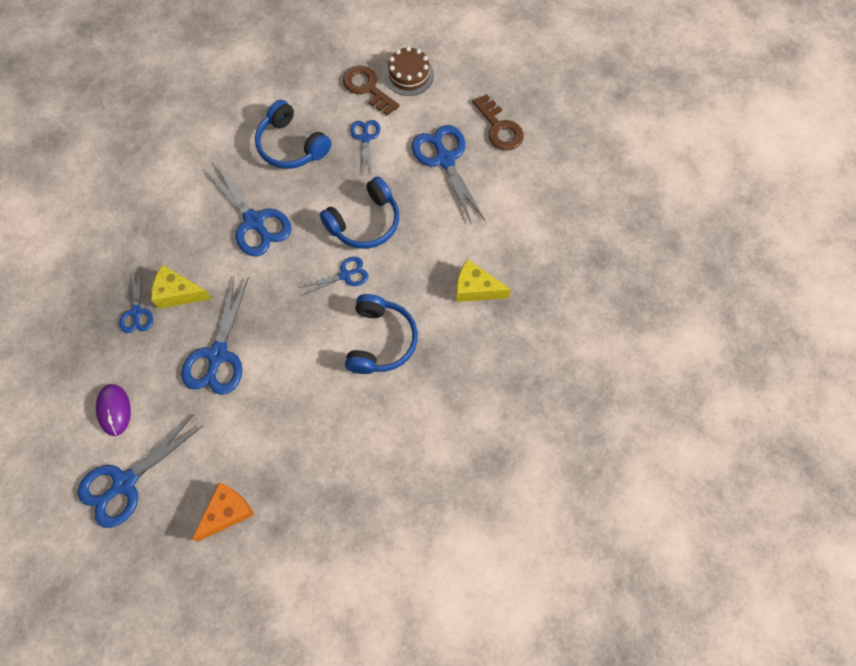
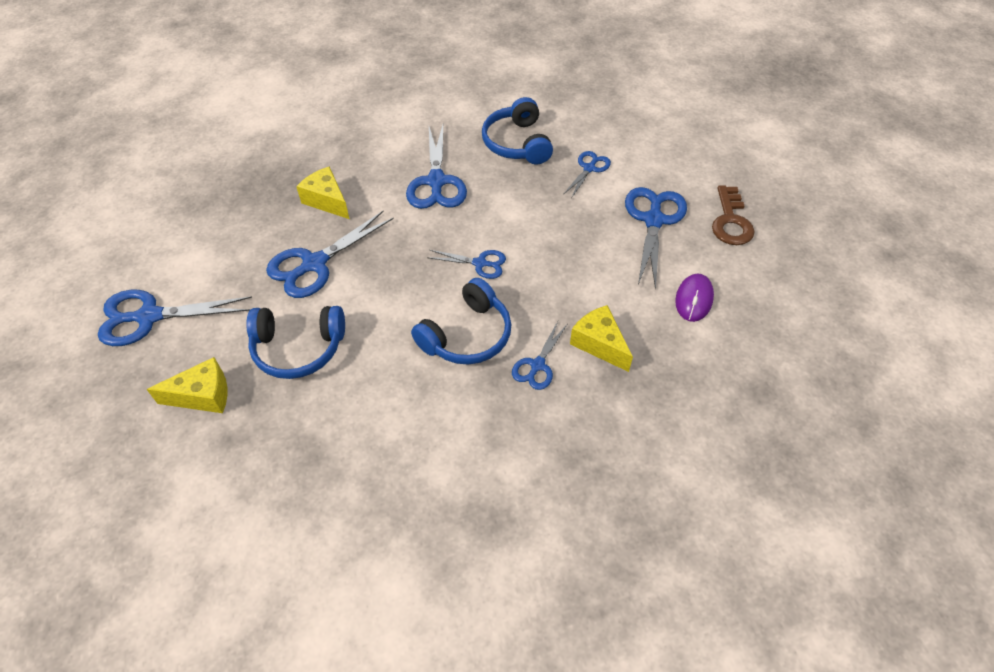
camera: 35 degrees right, 15 degrees down
(114, 410) = (196, 257): purple mouse -> purple mouse (694, 299)
(137, 312) = (282, 196): blue scissors -> blue scissors (537, 365)
(227, 512) = (203, 395): orange cheese -> yellow cheese
(365, 222) = (534, 231): blue headphones -> blue headphones (298, 348)
(367, 88) = (621, 133): brown key -> none
(409, 75) = (669, 141): brown cake -> none

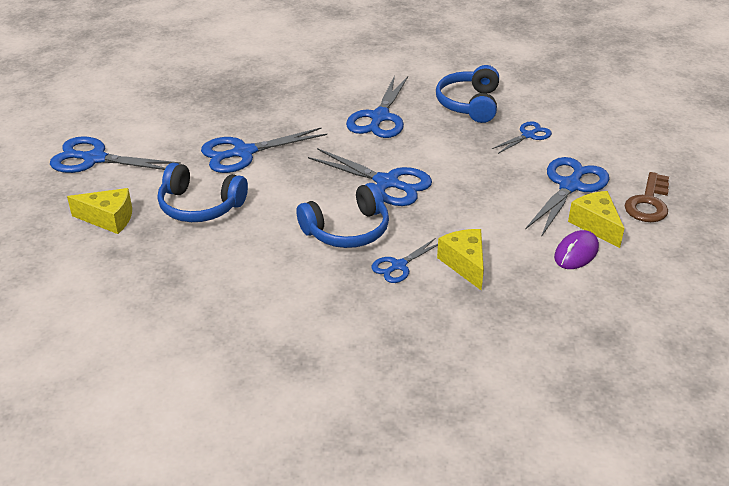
camera: 20 degrees right, 15 degrees down
(327, 201) = (277, 112): yellow cheese -> yellow cheese (595, 225)
(480, 263) = (387, 183): blue scissors -> blue scissors, size x1.77

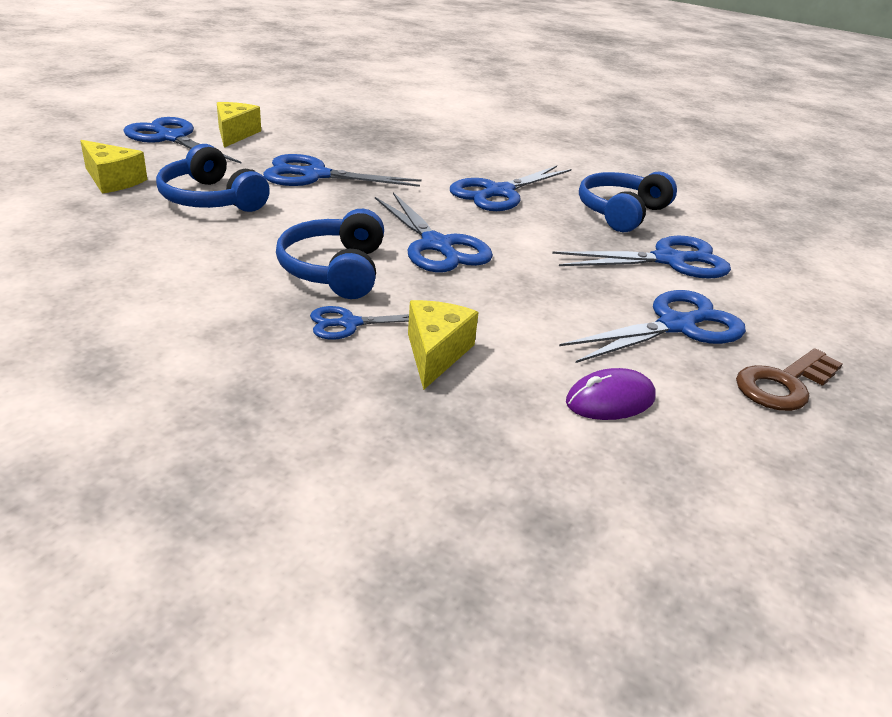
camera: 25 degrees right, 5 degrees down
(347, 230) = (334, 270): blue headphones -> blue headphones turned 90 degrees clockwise
(528, 135) = (668, 260): blue scissors -> blue scissors, size x1.77
(595, 225) = (673, 380): yellow cheese -> yellow cheese (235, 134)

